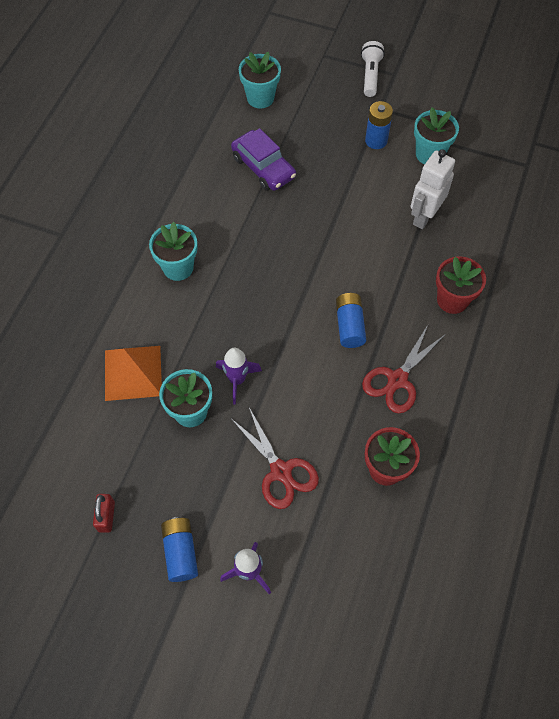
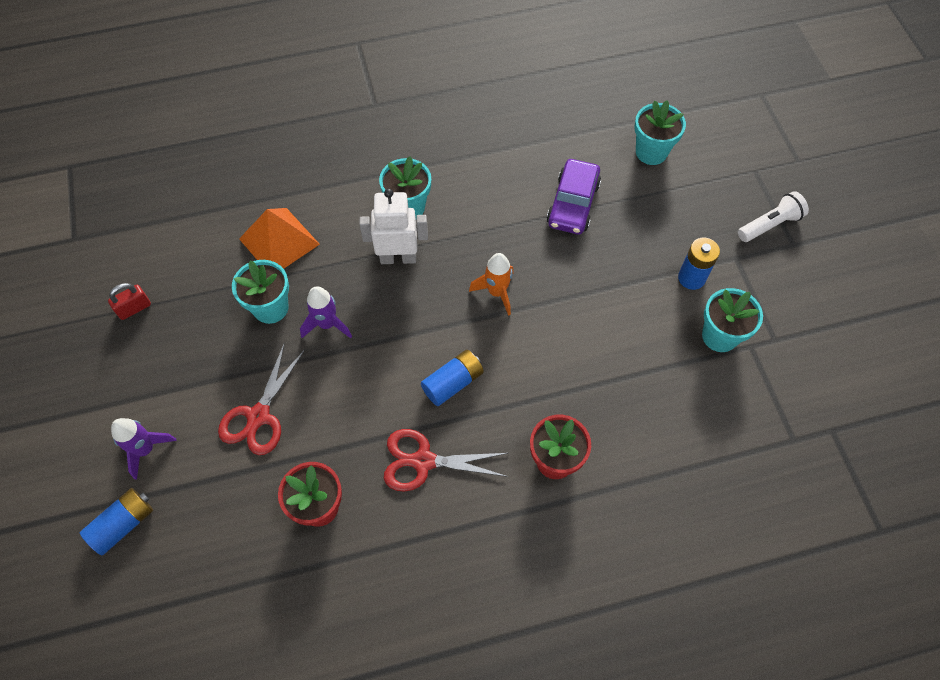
camera: 55 degrees right, 0 degrees up
(180, 552) = (134, 384): blue battery -> blue battery (123, 524)
(298, 256) = (497, 292): none -> orange rocket
(424, 216) = (636, 375): white robot -> white robot (398, 258)

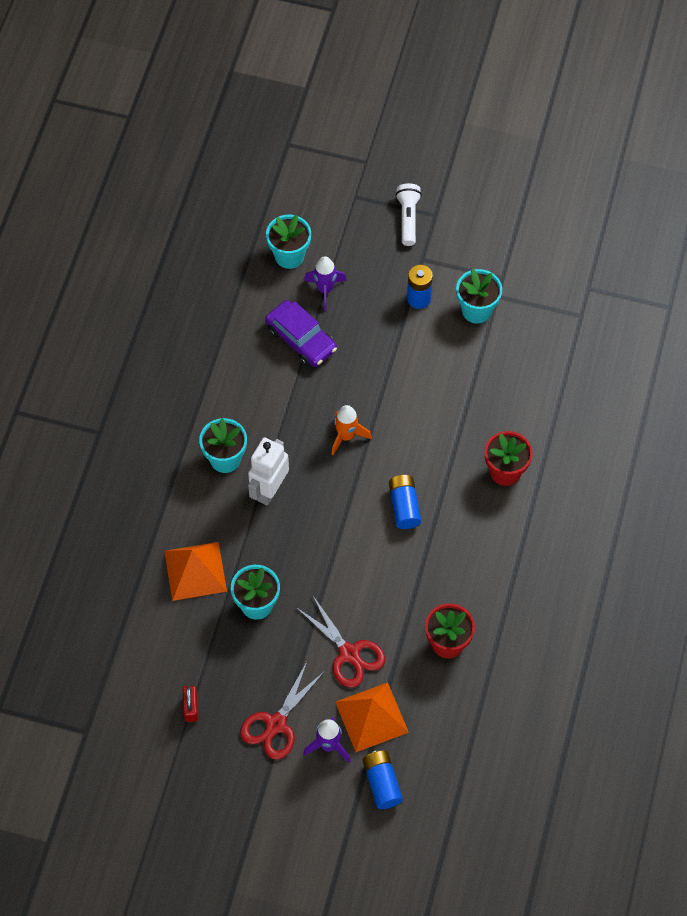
camera: 60 degrees left, 0 degrees up
(196, 474) = (371, 716): none -> orange pyramid
(327, 324) = (298, 570): purple rocket -> purple rocket (325, 290)
(423, 461) = (454, 557): red scissors -> red scissors (276, 724)

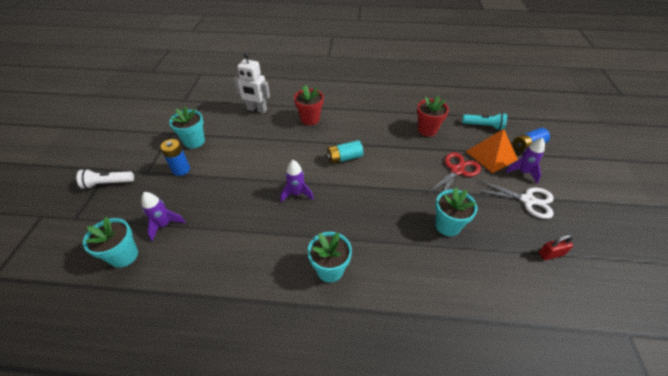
camera: 100 degrees left, 15 degrees down
(195, 571) = (438, 273): orange pyramid -> none
(269, 490) = (351, 233): white robot -> white robot (257, 109)
(276, 724) = (527, 200): red scissors -> white scissors
(301, 339) = (211, 234): purple car -> none
(346, 436) = (297, 193): orange rocket -> purple rocket
(404, 506) = (344, 158): blue battery -> turquoise battery
(442, 737) = (483, 126): none -> turquoise flashlight

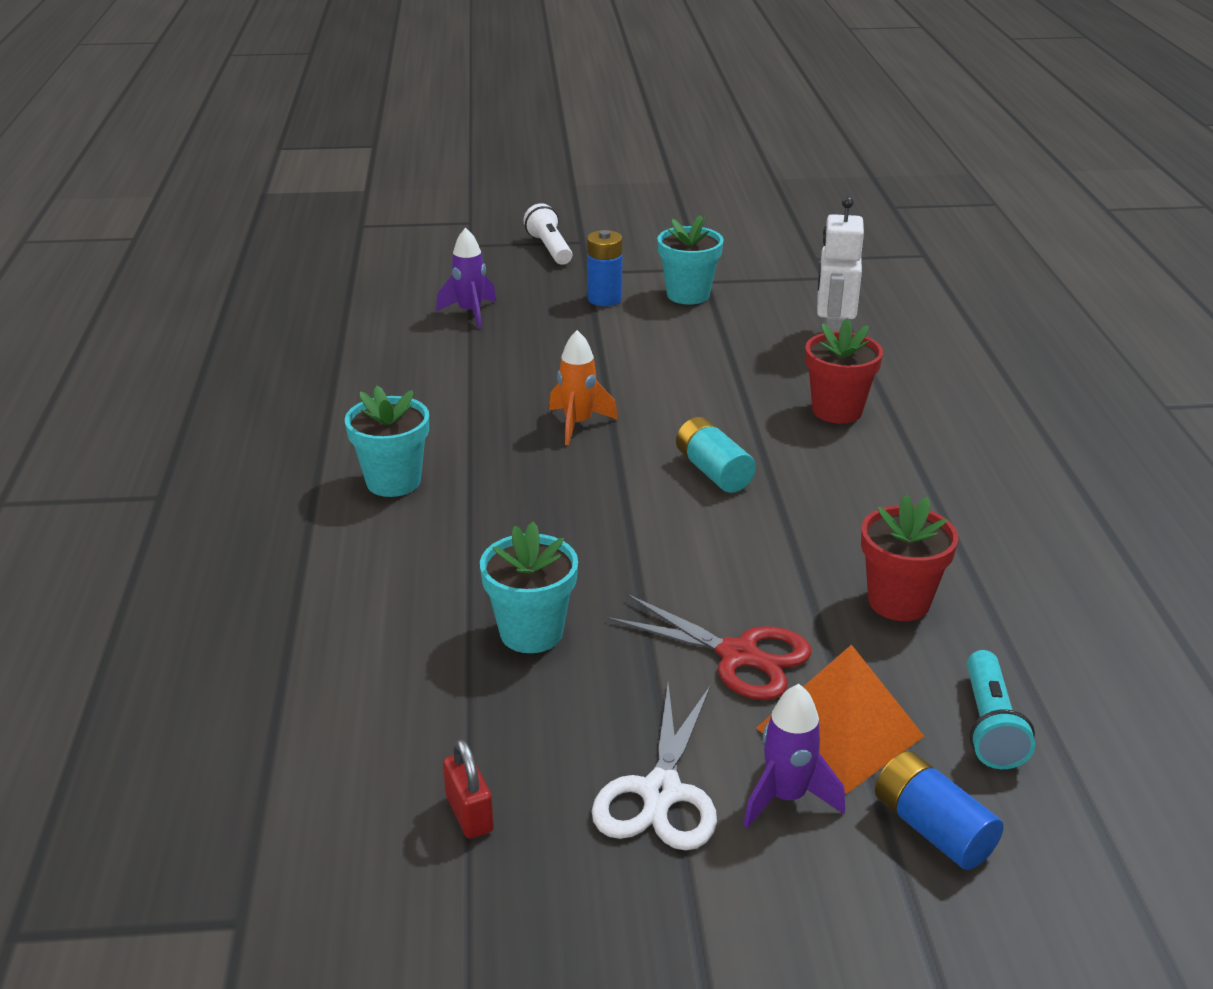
camera: 80 degrees right, 15 degrees down
(124, 255) = (405, 297): turquoise flower pot -> none
(297, 193) = (578, 424): purple rocket -> orange rocket

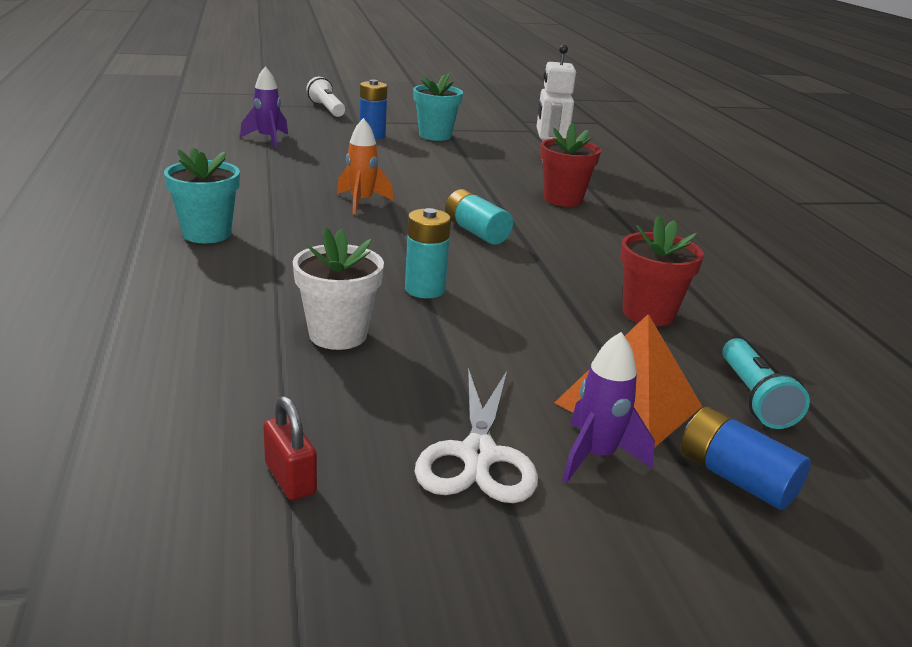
camera: 10 degrees left, 5 degrees down
(531, 632) = (338, 335): turquoise flower pot -> white flower pot
(637, 565) = (425, 289): none -> turquoise battery
(738, 656) = (525, 350): red scissors -> none

